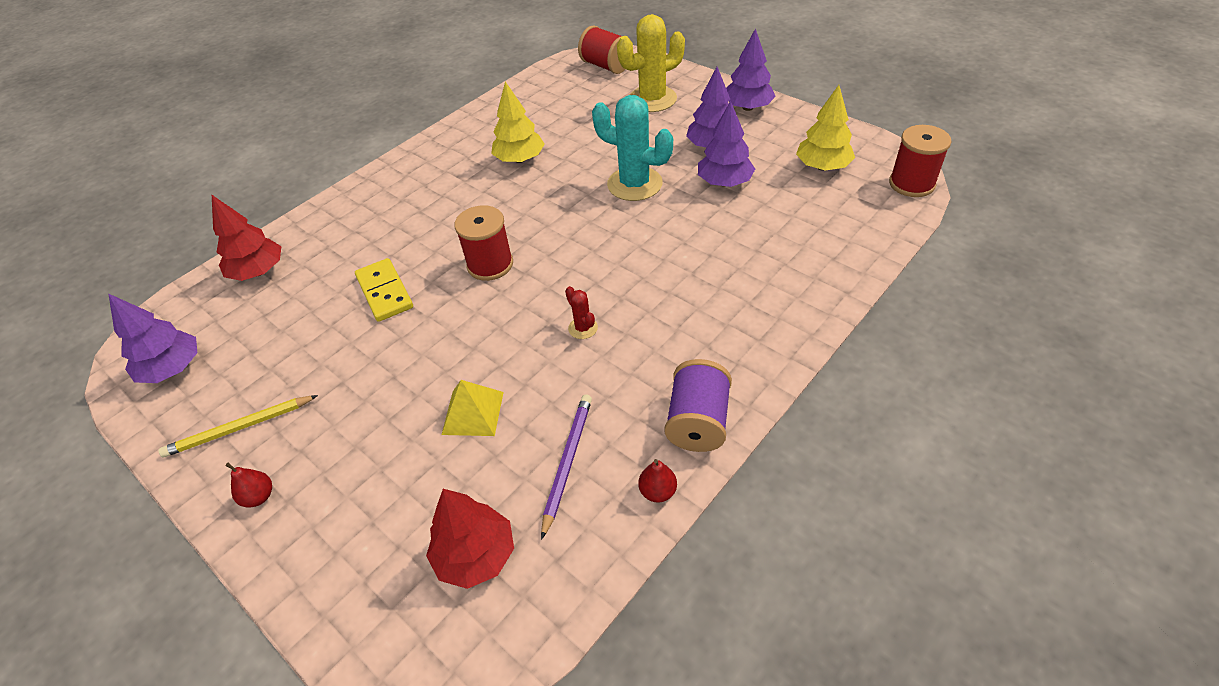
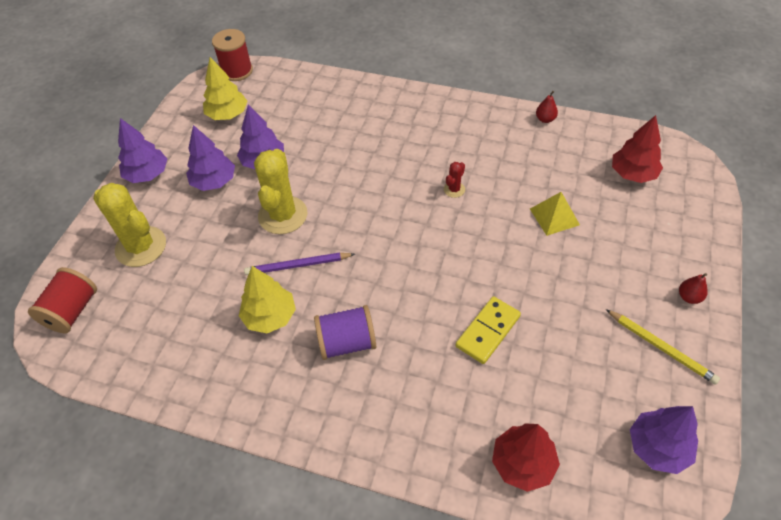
camera: 115 degrees left, 5 degrees up
(490, 264) = (421, 271): red spool -> none
(567, 462) = (555, 159): purple pencil -> purple pencil (298, 265)
(634, 184) = (283, 215): turquoise cactus -> yellow cactus
(697, 422) = (492, 117): purple spool -> purple spool (347, 343)

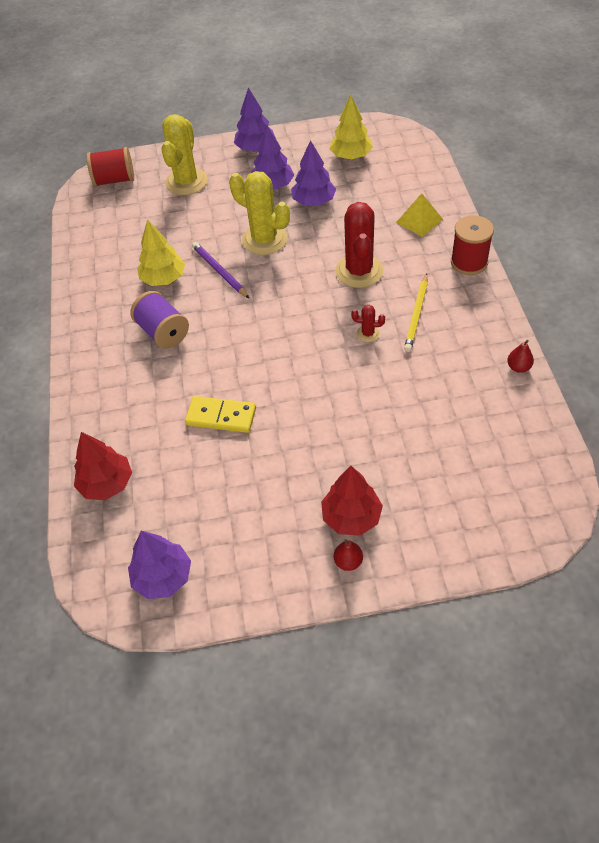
camera: 65 degrees right, 0 degrees up
(237, 71) = (407, 135): red spool -> red spool (469, 262)
(283, 215) = (264, 239): yellow cactus -> yellow cactus turned 60 degrees clockwise
(377, 166) = (359, 271): none -> red cactus
(554, 216) = (384, 419): yellow pyramid -> yellow pyramid (419, 220)
(633, 174) = (491, 467): red tree -> red tree (351, 517)
(661, 347) = (272, 552): yellow pencil -> yellow pencil (417, 314)

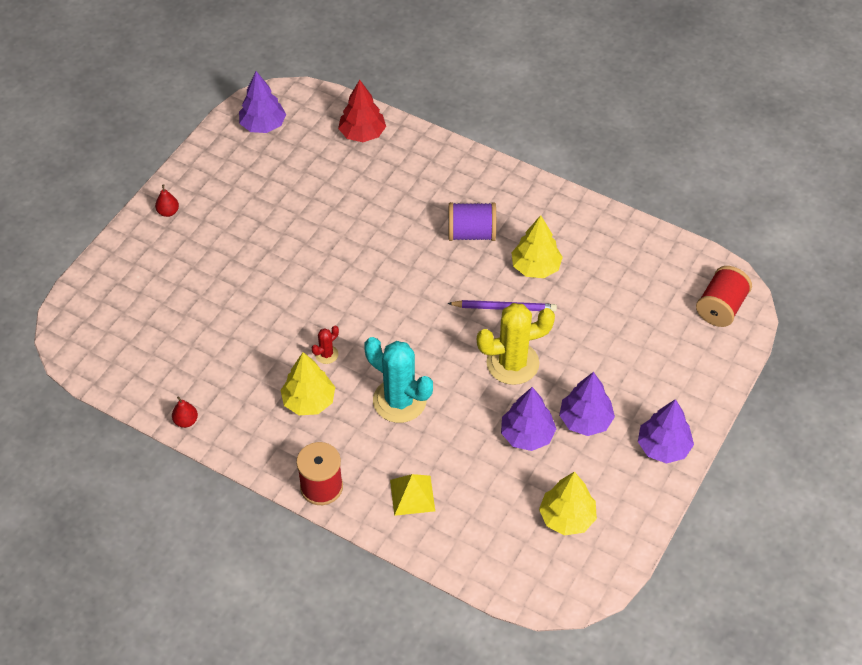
camera: 125 degrees right, 0 degrees up
(186, 182) = (661, 359): yellow cactus -> none
(221, 416) = (350, 219): yellow domino -> none
(351, 517) = (193, 234): red tree -> none
(359, 271) = (399, 400): red cactus -> turquoise cactus
(417, 314) = (309, 401): yellow pencil -> yellow tree

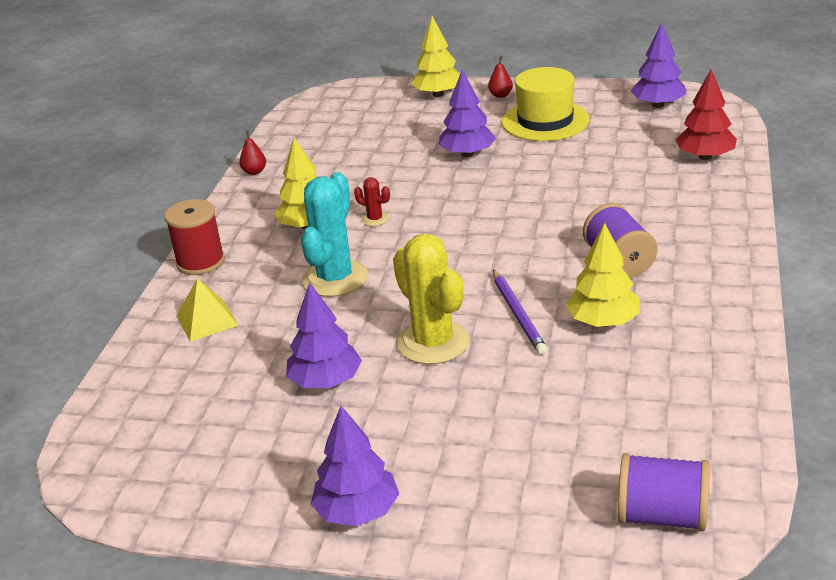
camera: 75 degrees right, 20 degrees down
(238, 200) = (545, 121): none -> yellow hat
(567, 517) = (208, 446): yellow tree -> yellow tree (438, 94)
(585, 420) = (371, 425): purple tree -> purple tree (467, 154)
(721, 308) = (662, 516): red spool -> purple spool

